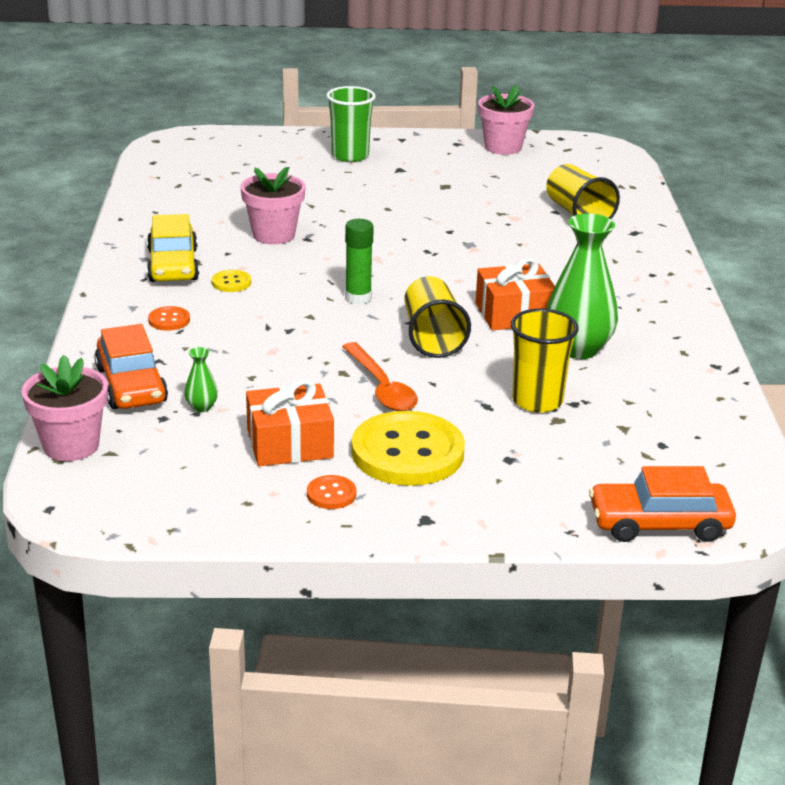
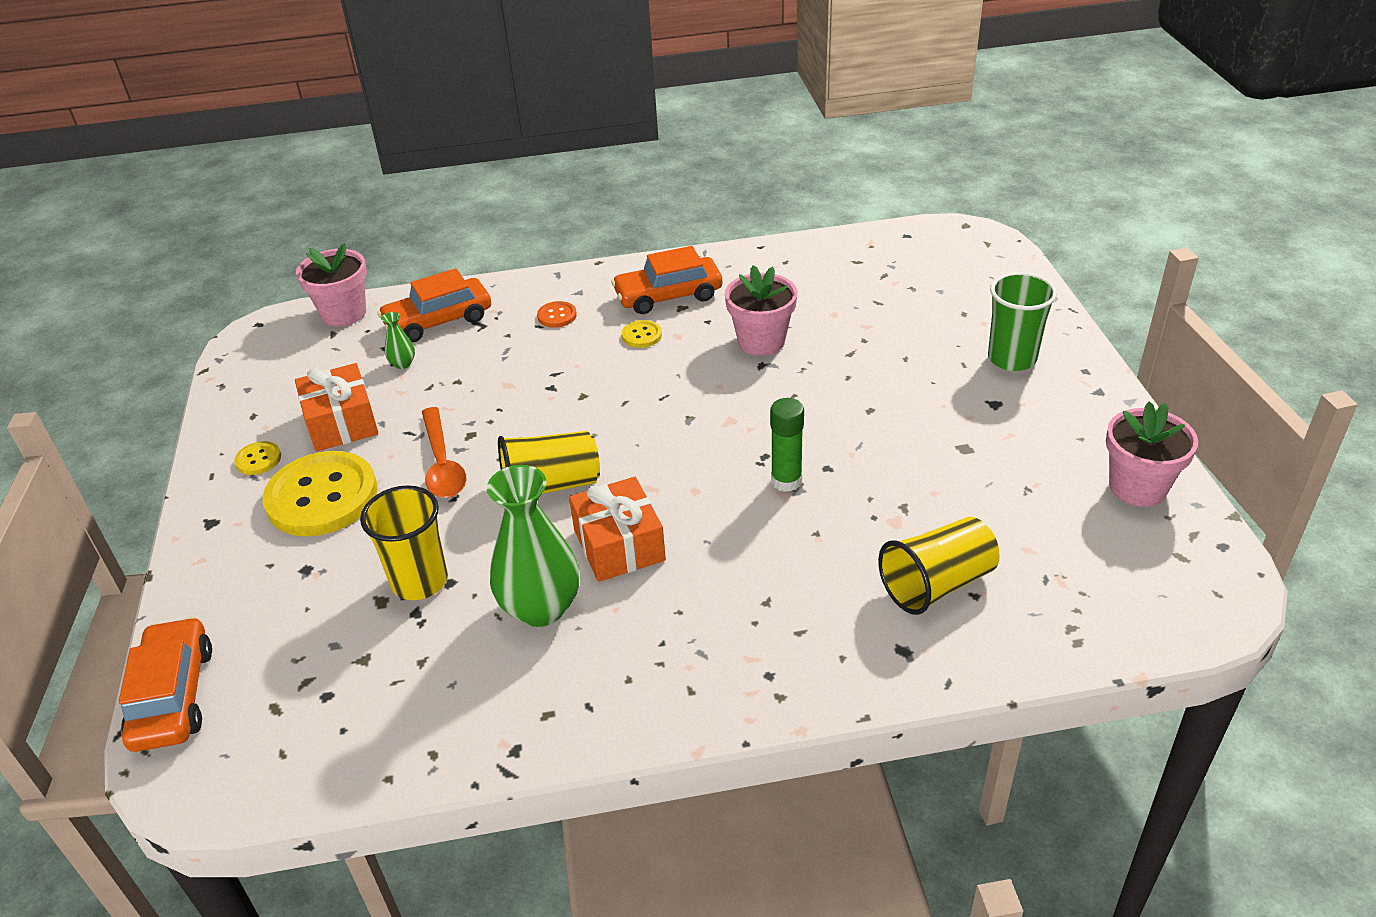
camera: 85 degrees right, 10 degrees up
(173, 265) = (668, 295): yellow car -> orange car
(331, 494) = (258, 459): orange button -> yellow button
(358, 298) = (629, 421): green glue stick -> green glue stick (786, 481)
(381, 387) = (442, 464): orange spoon -> orange spoon turned 75 degrees counterclockwise

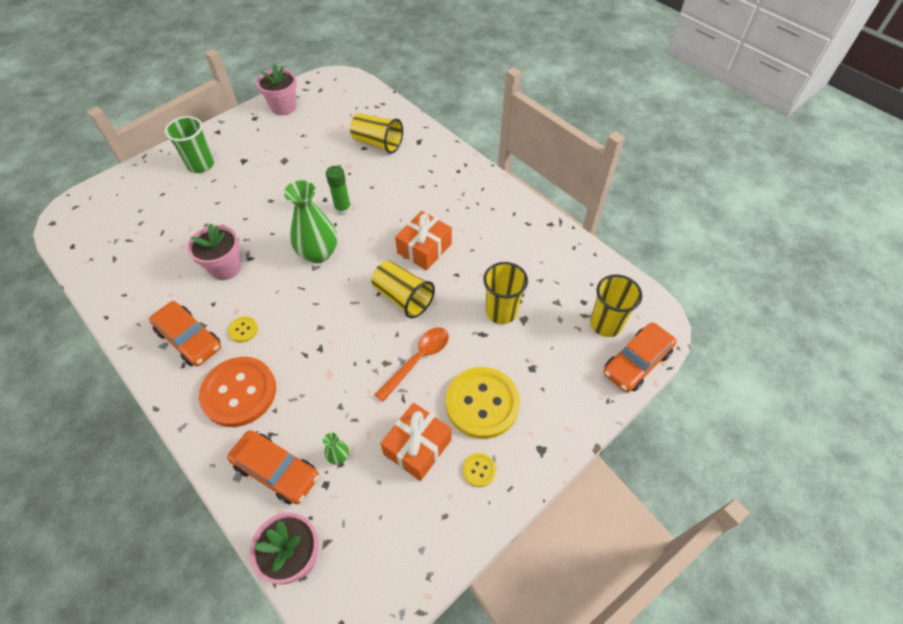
camera: 125 degrees left, 15 degrees up
(263, 699) = (606, 324): none -> yellow cup
(541, 608) = (480, 255): green vase -> green vase (318, 253)
(557, 316) = (239, 392): orange button -> orange button, size x2.38

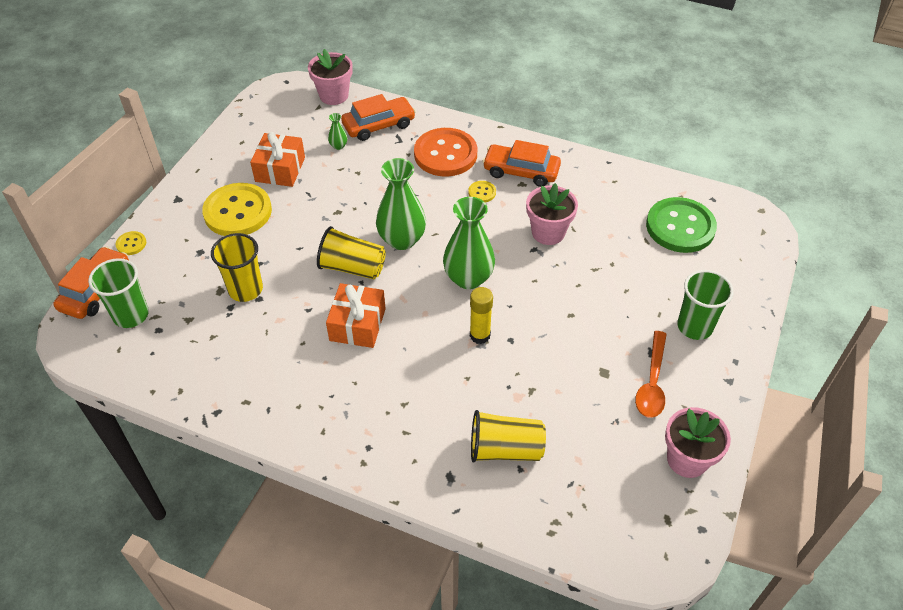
camera: 155 degrees right, 5 degrees down
(125, 233) = (680, 227): none -> green button
(276, 471) = (379, 125): orange car -> orange car turned 150 degrees clockwise
(343, 209) = (480, 335): green glue stick -> yellow glue stick
(346, 308) = (402, 240): none -> green vase
(418, 360) = (309, 223): orange spoon -> orange spoon (652, 382)
(479, 470) = (225, 172): yellow button -> yellow button (131, 244)
(606, 324) = (131, 315): yellow cup -> green cup

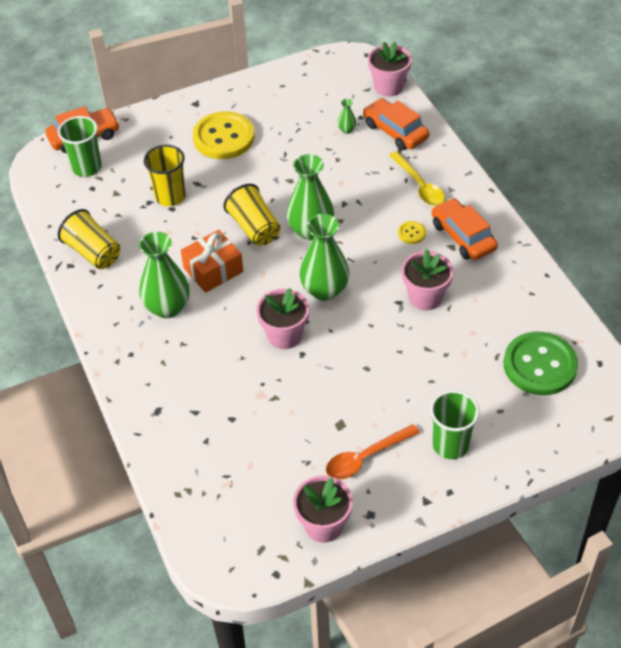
camera: 45 degrees right, 0 degrees up
(131, 244) = (135, 118): yellow button -> none
(280, 169) = (285, 123): orange gift -> none
(354, 383) = (167, 307): none -> green vase
(379, 125) = (395, 131): orange car -> orange car turned 150 degrees counterclockwise
(445, 154) = (419, 186): orange button -> yellow spoon
(480, 335) = (284, 335): yellow glue stick -> pink flower pot
(505, 449) = (211, 421): yellow cup -> yellow cup (93, 252)

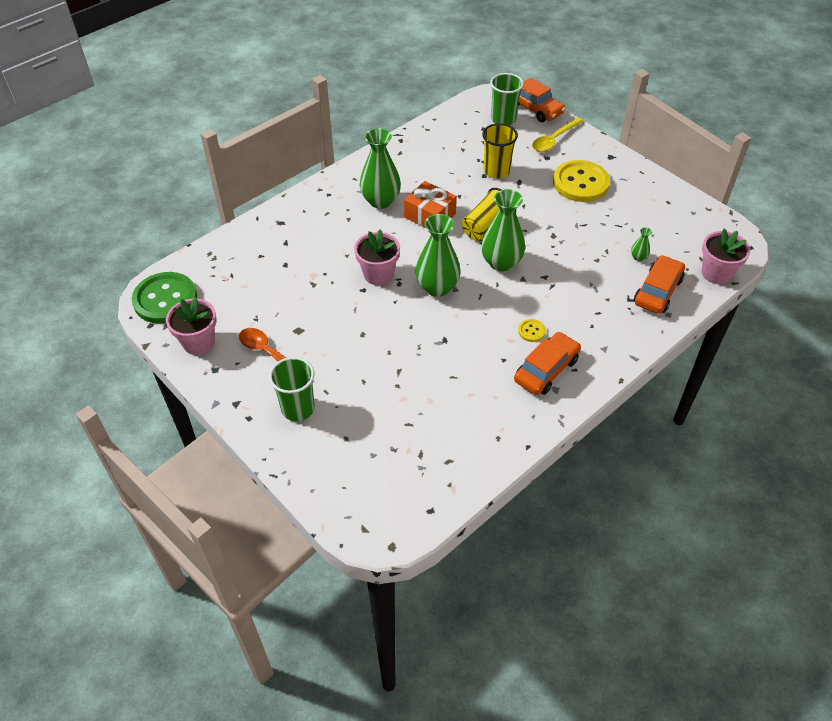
camera: 70 degrees right, 0 degrees up
(93, 252) = (418, 148): yellow cup -> none
(419, 186) = (595, 324): yellow spoon -> yellow spoon (554, 140)
(425, 297) = (458, 357): pink flower pot -> none
(539, 365) = (409, 460): green button -> green button (165, 299)

